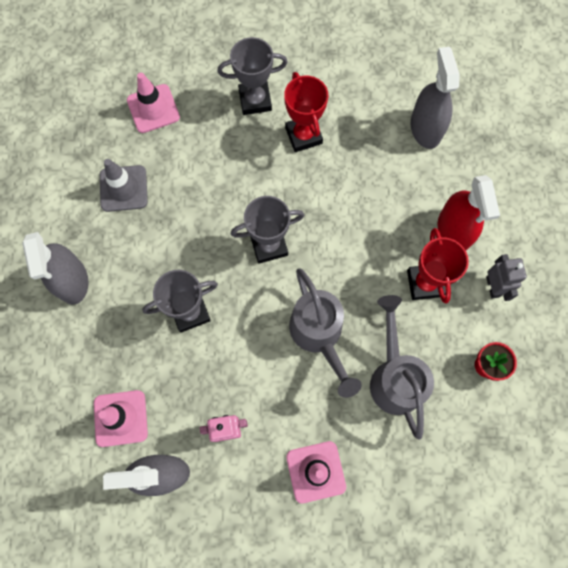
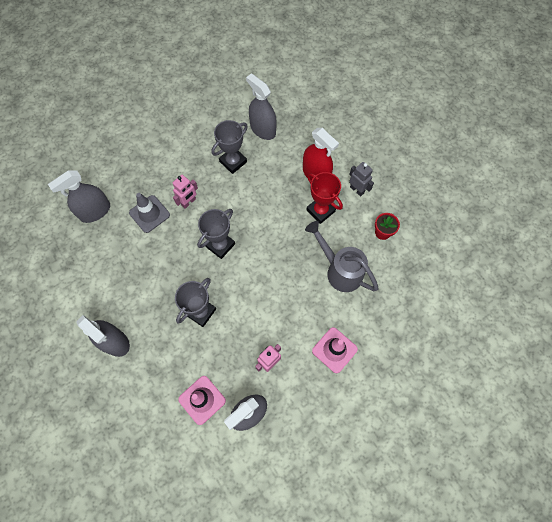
camera: 35 degrees left, 5 degrees down
(123, 188) = (109, 268): grey traffic cone -> grey traffic cone (149, 214)
(153, 109) = (95, 211): pink traffic cone -> grey spray bottle
(255, 100) = (155, 170): grey trophy -> grey trophy (233, 162)
(268, 166) = (188, 202): none -> pink robot
(303, 135) = (197, 173): red trophy -> none
(319, 335) = (283, 275): grey watering can -> none

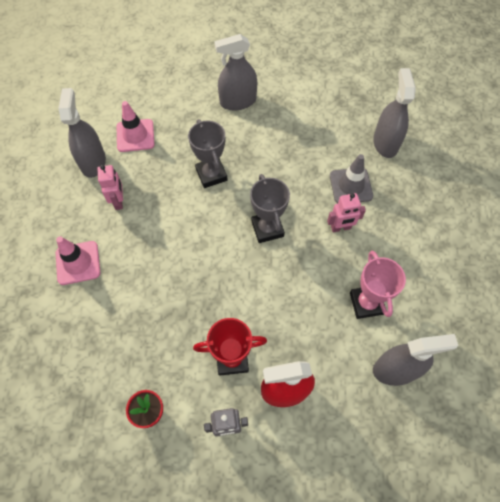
camera: 125 degrees right, 5 degrees down
(188, 202) = (341, 228): pink robot -> pink robot turned 90 degrees counterclockwise
(233, 162) = (366, 303): grey trophy -> pink trophy
(340, 270) = (147, 327): grey watering can -> none

